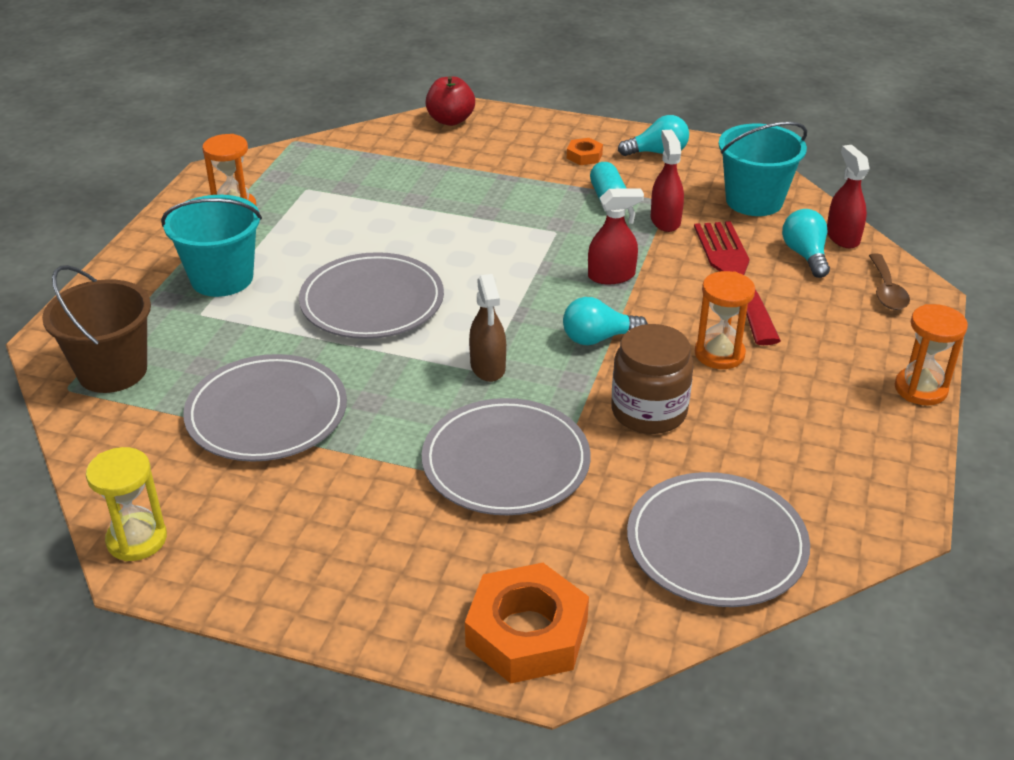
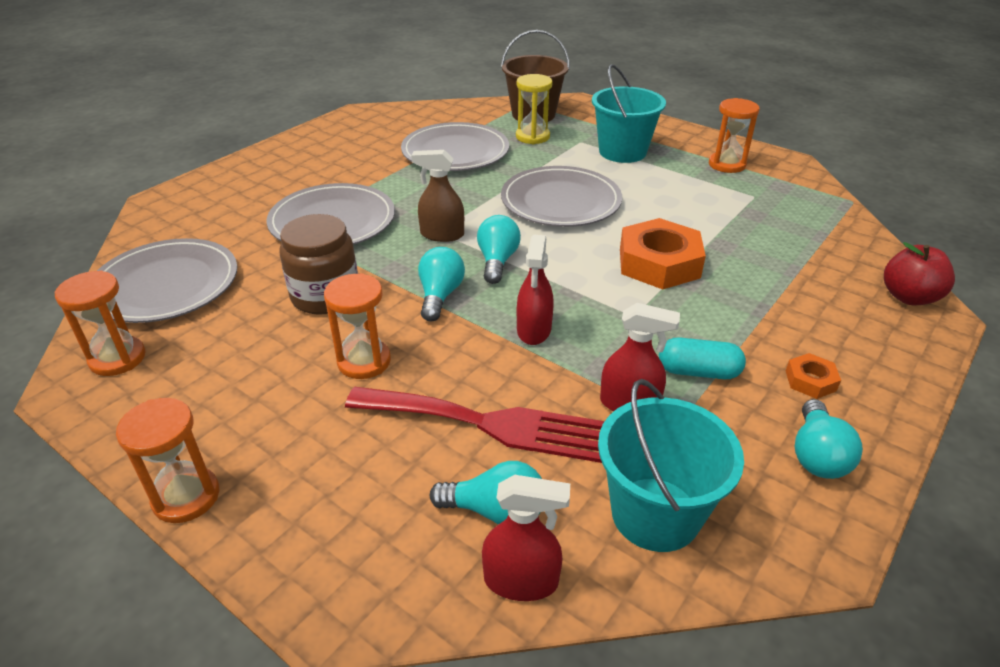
camera: 110 degrees right, 0 degrees up
(137, 539) = (381, 113): yellow hourglass -> yellow hourglass (532, 137)
(518, 318) = (497, 261): none -> turquoise light bulb
(527, 633) = (190, 200): orange nut -> orange nut (659, 263)
(841, 513) = (117, 358): none -> orange hourglass
(886, 291) = (370, 566): brown spoon -> none

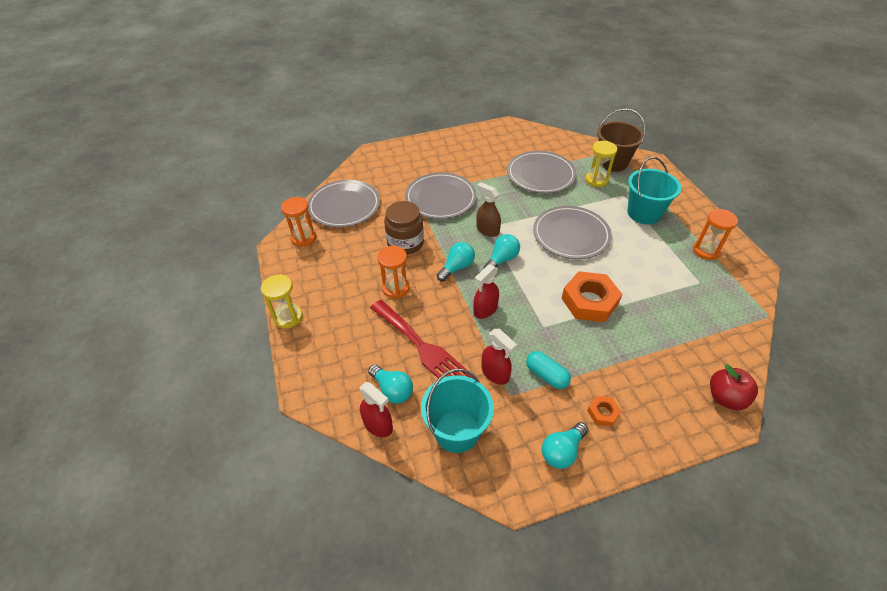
camera: 35 degrees right, 10 degrees up
(186, 497) = (288, 317): orange hourglass -> yellow hourglass

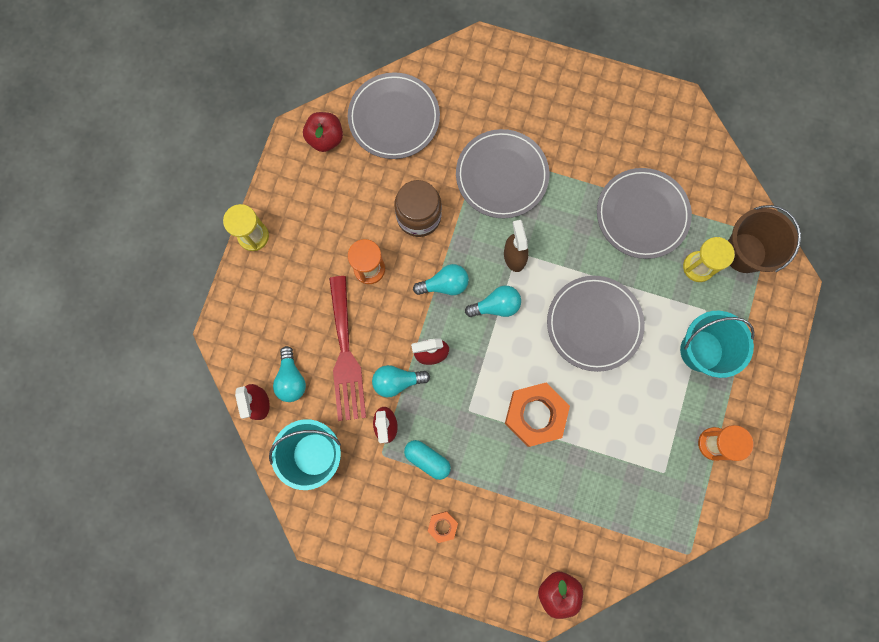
camera: 35 degrees right, 30 degrees up
(303, 238) = (325, 139): orange hourglass -> red apple
(546, 375) = (427, 459): turquoise capsule -> turquoise capsule turned 45 degrees counterclockwise
(562, 451) = (381, 532): turquoise light bulb -> turquoise light bulb (397, 381)

